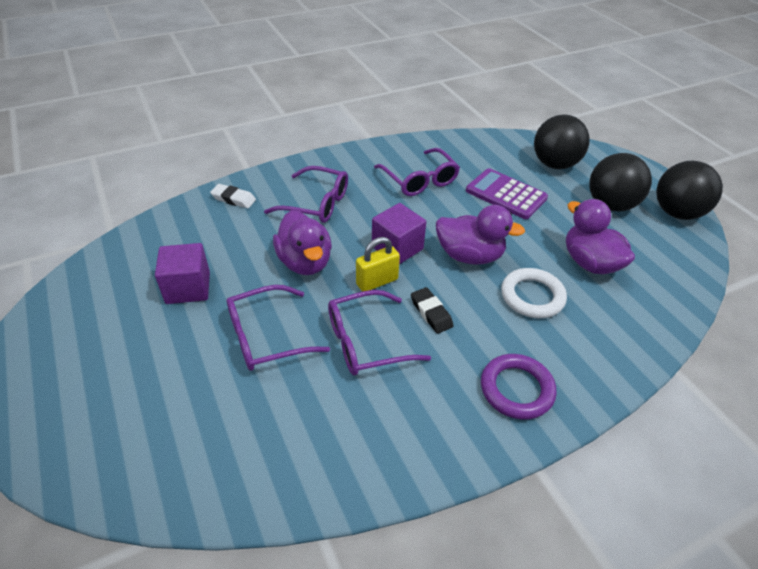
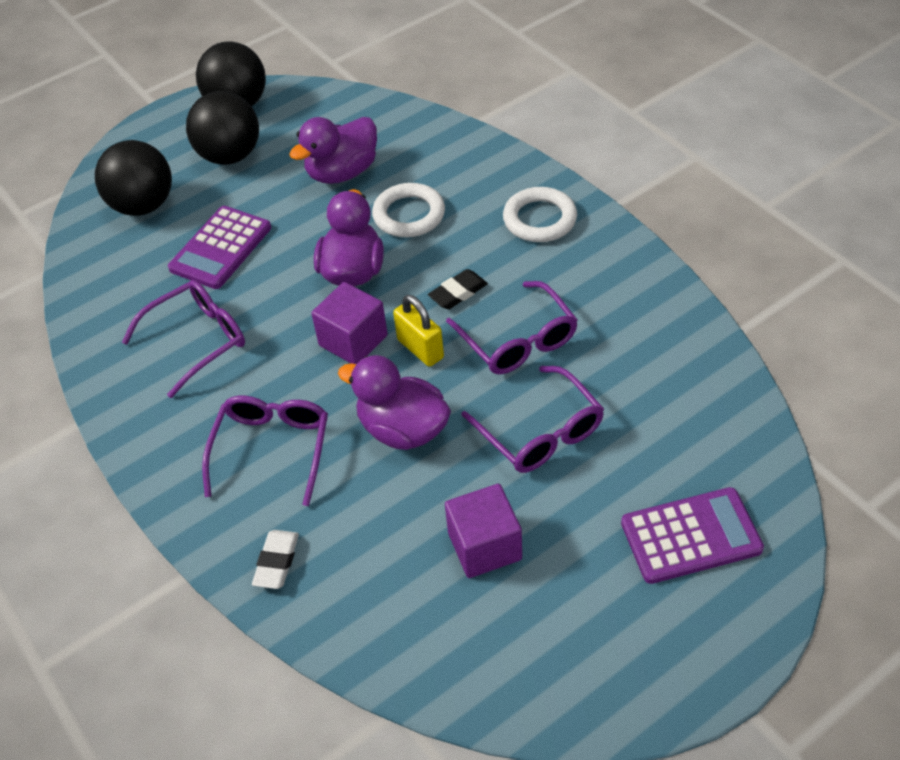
camera: 95 degrees left, 5 degrees up
(119, 411) = (691, 536): none -> purple calculator
(305, 262) = (403, 429): purple duck -> purple duck turned 120 degrees counterclockwise
(516, 389) = (539, 219): purple ring -> white ring

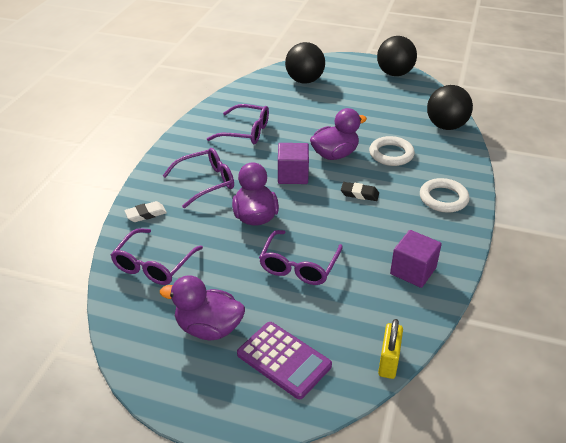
camera: 50 degrees right, 10 degrees down
(221, 248) = (304, 112): purple calculator -> none
(230, 156) = (361, 87): black ball -> black ball (446, 126)
(342, 172) = (392, 121): purple duck -> purple duck (208, 328)
(420, 349) = (310, 199): yellow padlock -> yellow padlock (388, 362)
(484, 546) = (209, 278): purple cube -> purple cube (413, 271)
(518, 341) = (351, 229): purple glasses -> purple glasses (153, 265)

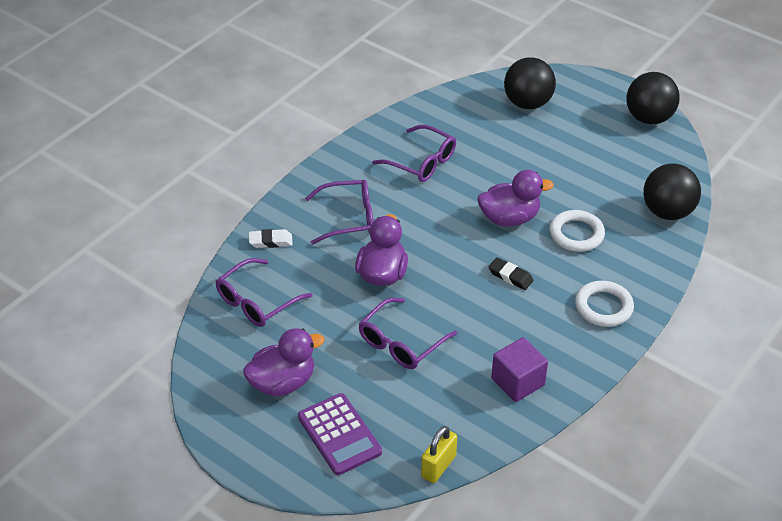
camera: 20 degrees right, 5 degrees up
(208, 328) = (283, 383): purple duck -> purple duck turned 120 degrees clockwise
(293, 175) = (447, 233): purple cube -> none

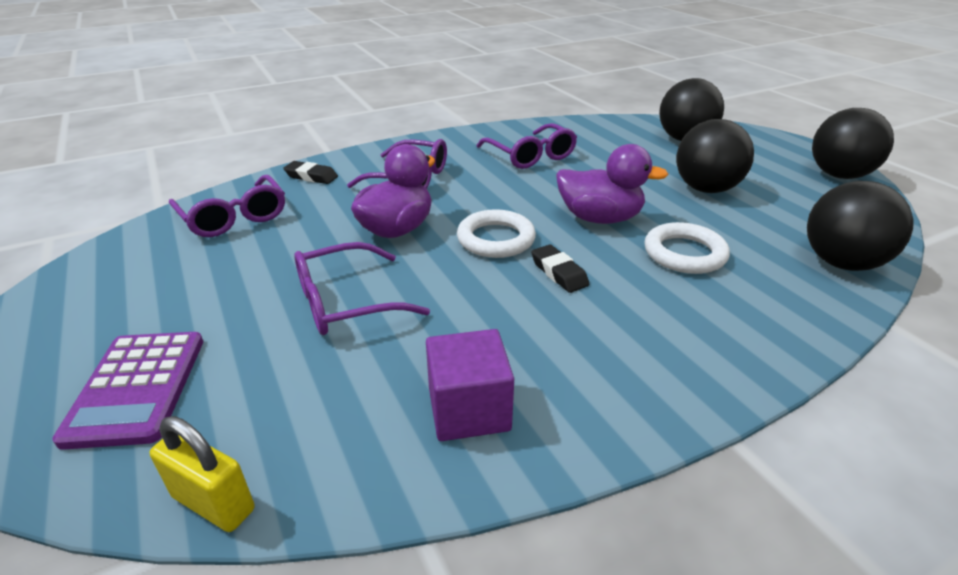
camera: 25 degrees right, 10 degrees down
(256, 302) = (234, 217): purple glasses -> purple glasses turned 105 degrees counterclockwise
(270, 241) = (311, 176): white eraser -> black eraser
(283, 383) = (156, 299): purple duck -> none
(438, 466) = (214, 503): yellow padlock -> yellow padlock turned 60 degrees clockwise
(565, 163) = (706, 189): none -> black ball
(603, 307) = (684, 348): white ring -> white ring (496, 239)

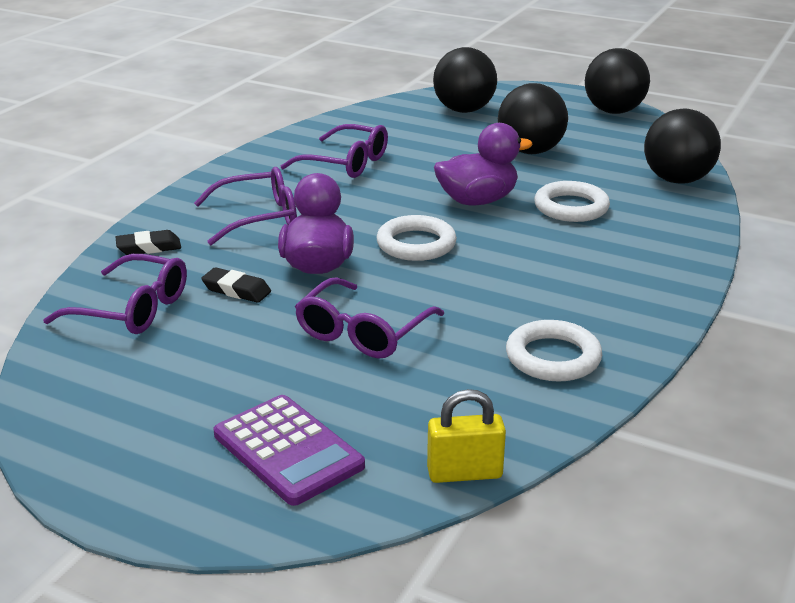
camera: 35 degrees left, 5 degrees down
(469, 409) = (553, 357): purple cube -> white ring
(559, 273) = (499, 252): black eraser -> black eraser (236, 290)

